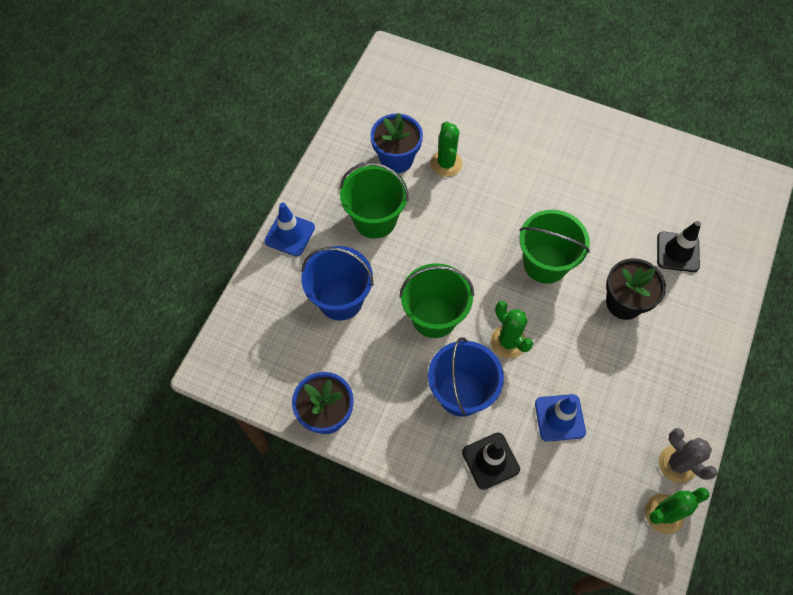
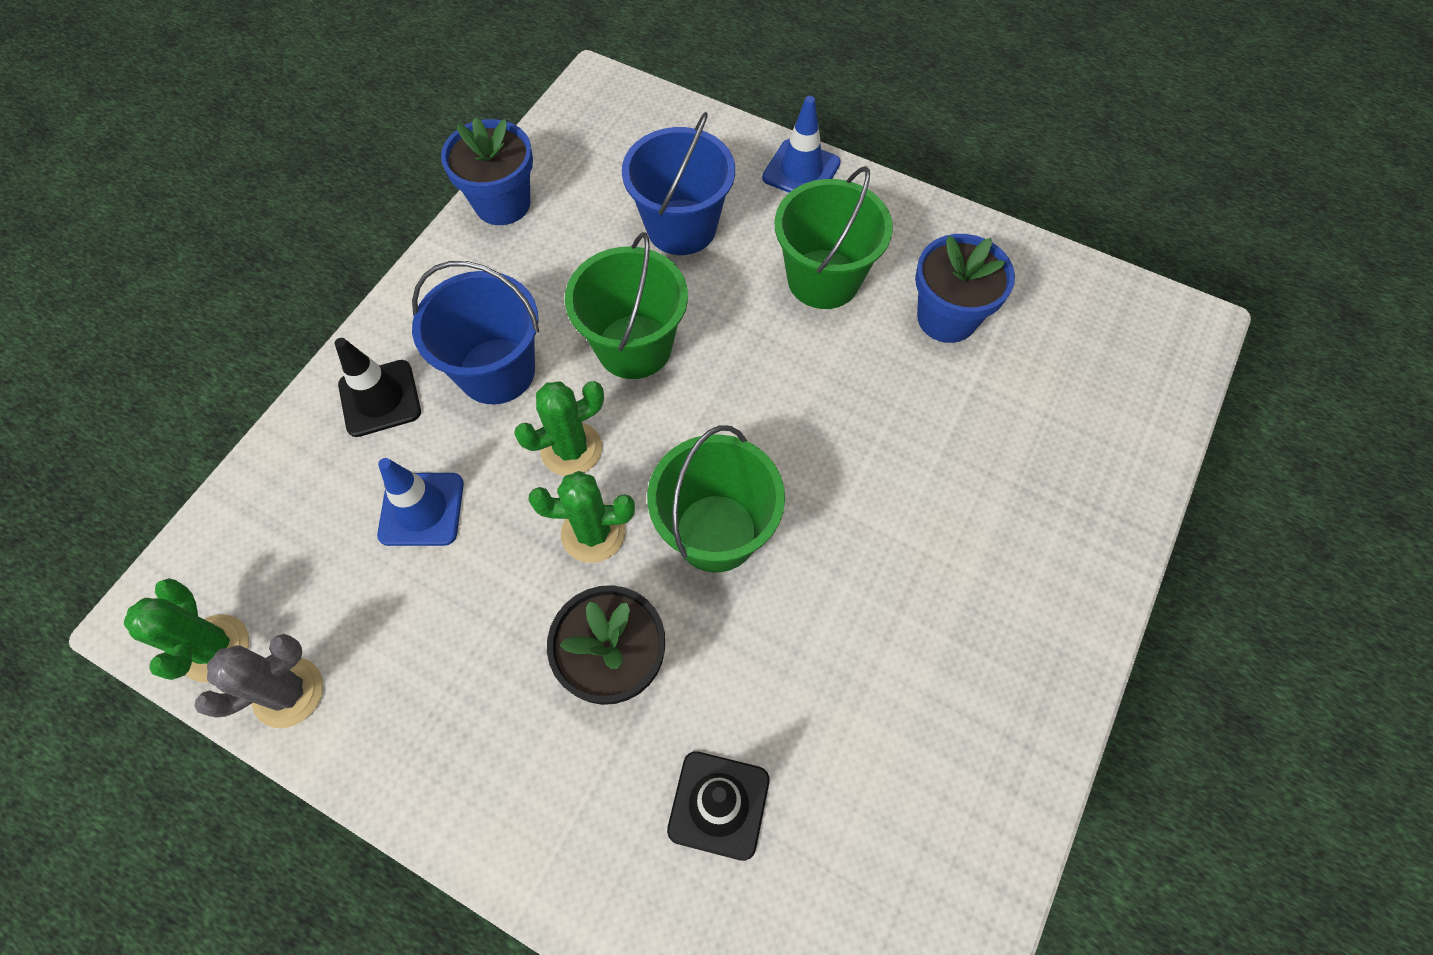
camera: 95 degrees right, 0 degrees up
(446, 163) = (939, 393): green cactus -> green cactus (593, 533)

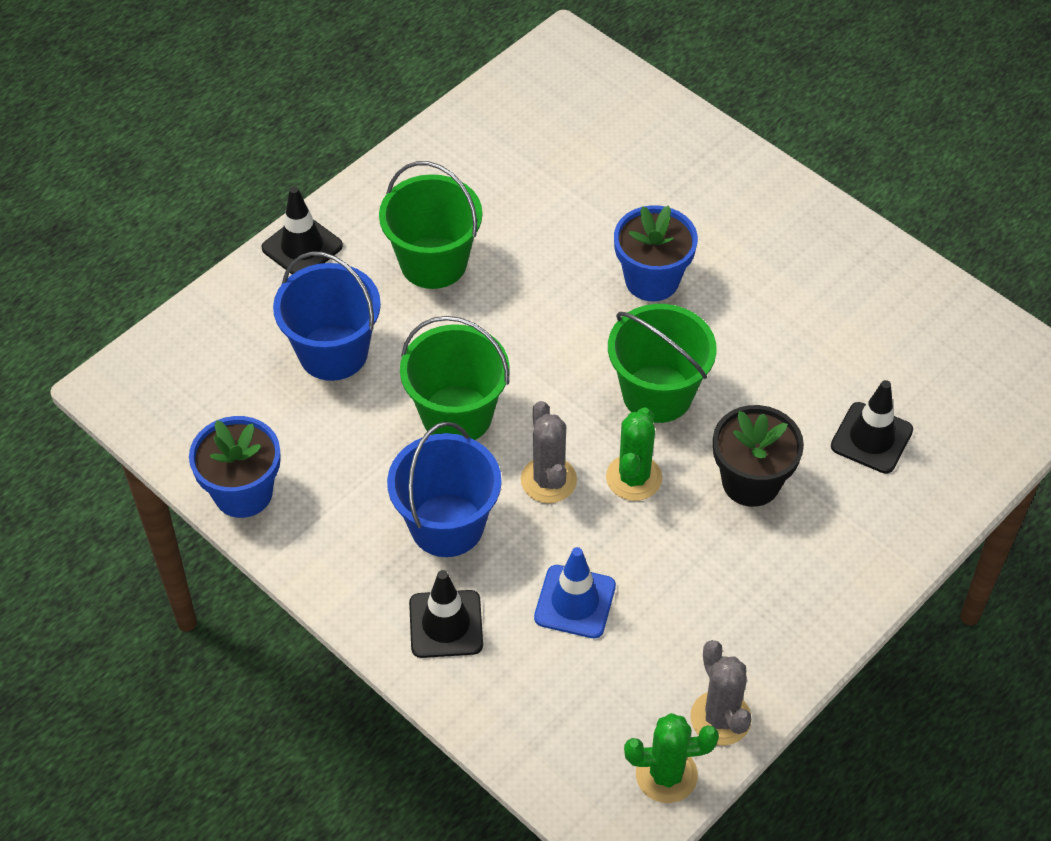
camera: 75 degrees left, 10 degrees down
(571, 449) = (548, 480): green cactus -> grey cactus
(801, 170) = (302, 247): blue traffic cone -> black traffic cone
(946, 318) = (504, 191): blue flower pot -> blue flower pot (652, 280)

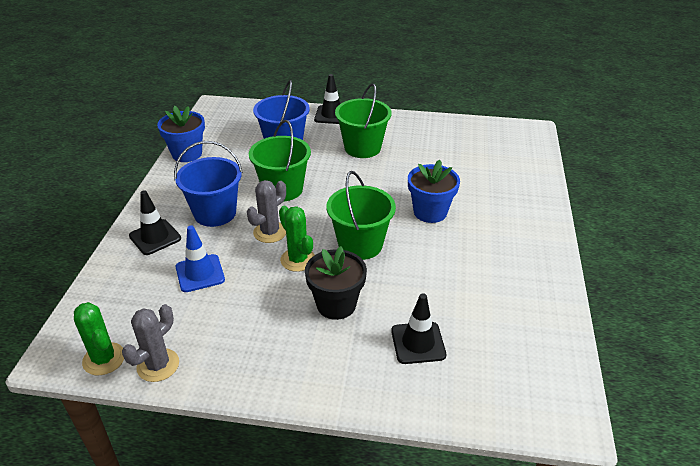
camera: 55 degrees right, 15 degrees down
(634, 478) = (298, 260): green cactus -> green cactus turned 75 degrees clockwise

